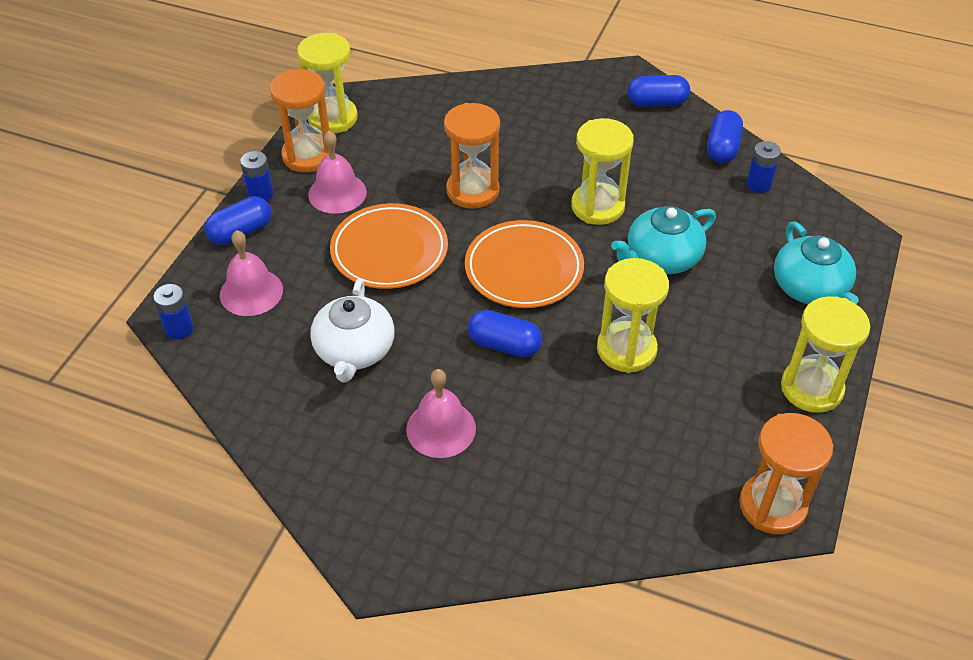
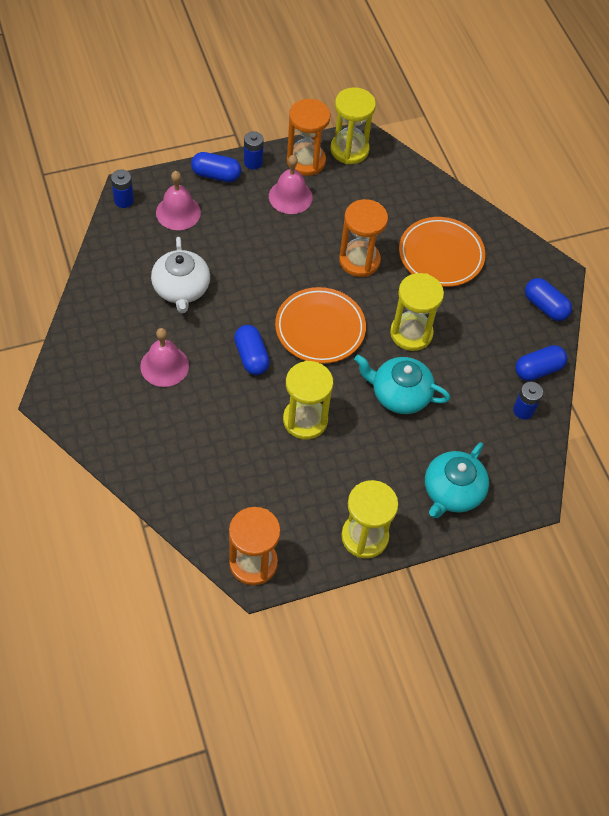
camera: 45 degrees right, 10 degrees up
(354, 351) = (181, 289): white teapot -> white teapot turned 60 degrees counterclockwise
(389, 251) = (270, 253): orange plate -> orange plate (441, 255)

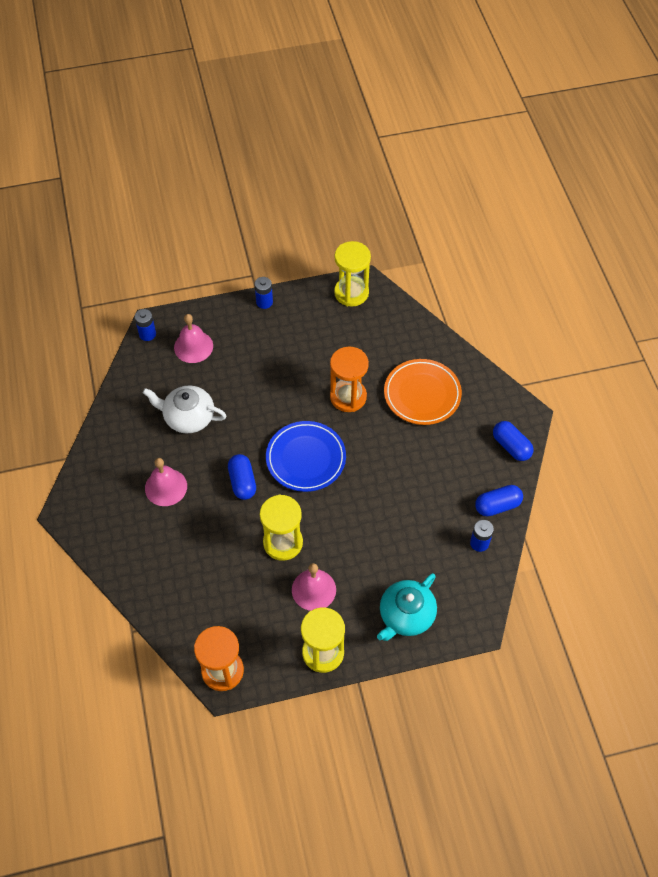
camera: 10 degrees right, 0 degrees up
(181, 289) = (188, 417): white teapot -> white teapot turned 105 degrees clockwise
(216, 175) = (230, 313): blue capsule -> none
(290, 196) = (293, 335): pink bell -> pink bell (313, 589)
(306, 161) = (311, 302): orange hourglass -> none
(320, 328) = (306, 458): orange plate -> blue plate
(399, 394) = (369, 523): turquoise teapot -> none
(411, 333) = (386, 466): yellow hourglass -> none

